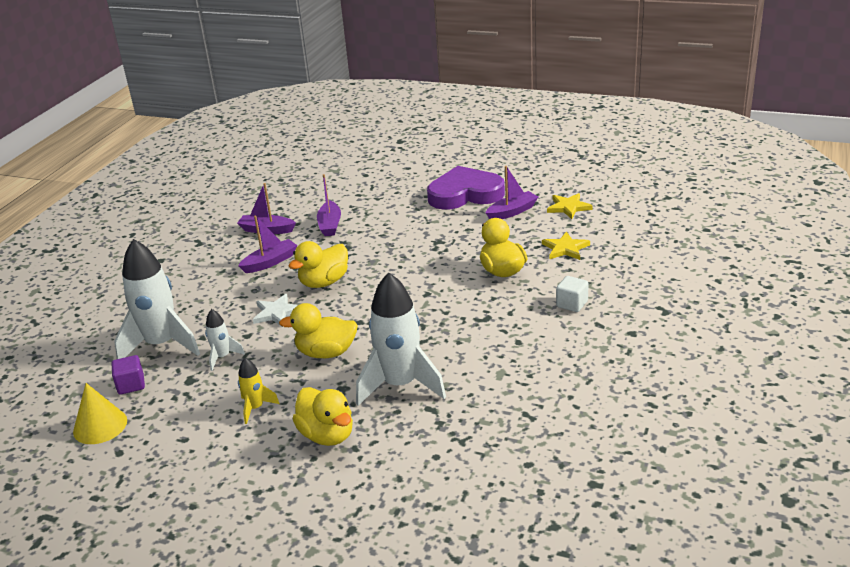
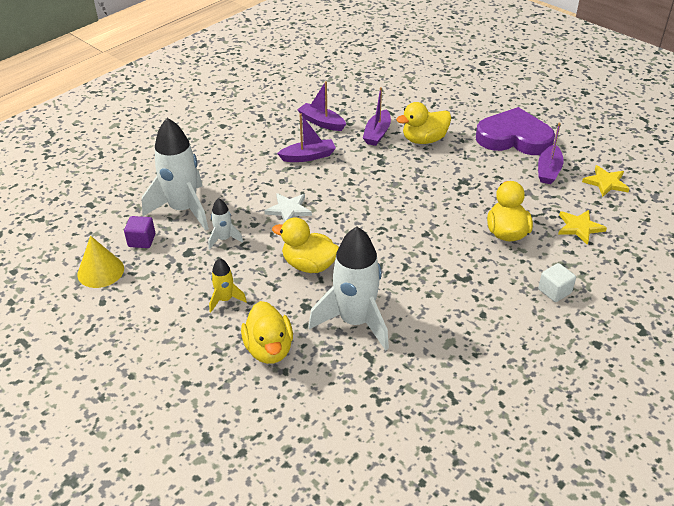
camera: 20 degrees right, 10 degrees up
(324, 282) = (343, 192): yellow duck -> yellow duck (424, 140)
(512, 212) = (548, 171): purple boat -> purple boat turned 120 degrees clockwise

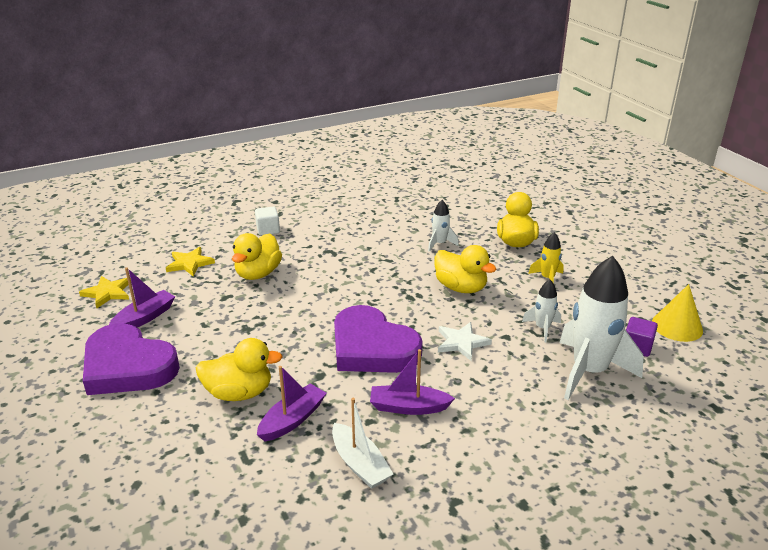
camera: 160 degrees left, 10 degrees down
(321, 122) = (360, 464): purple boat -> white boat
(355, 321) = (439, 244): white rocket -> white rocket, size x0.47
(356, 189) = (372, 347): none -> purple heart

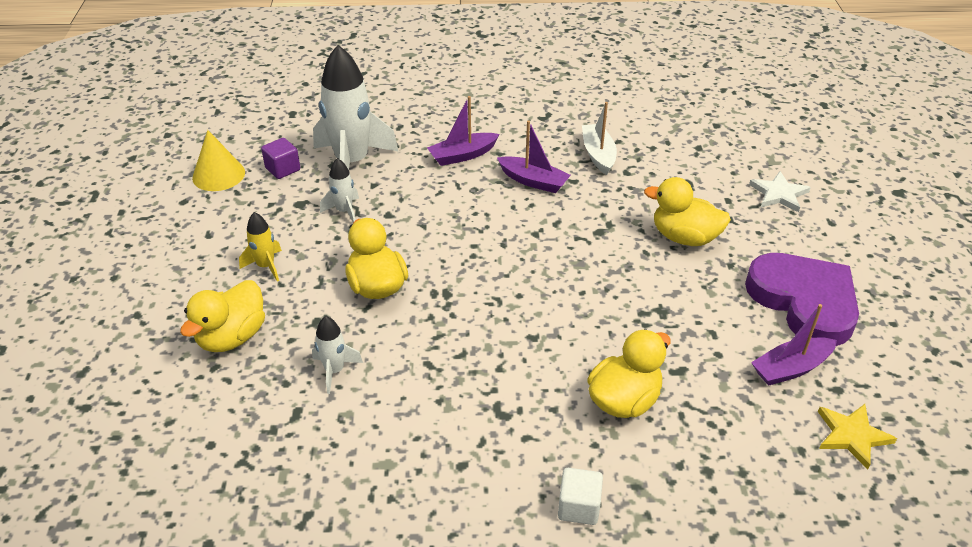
camera: 155 degrees left, 10 degrees up
(189, 263) = (726, 462): yellow star -> none
(292, 419) = (640, 200): purple boat -> purple boat (462, 155)
(372, 347) = (531, 244): purple heart -> none
(461, 342) = (438, 221): white star -> white star (779, 194)

